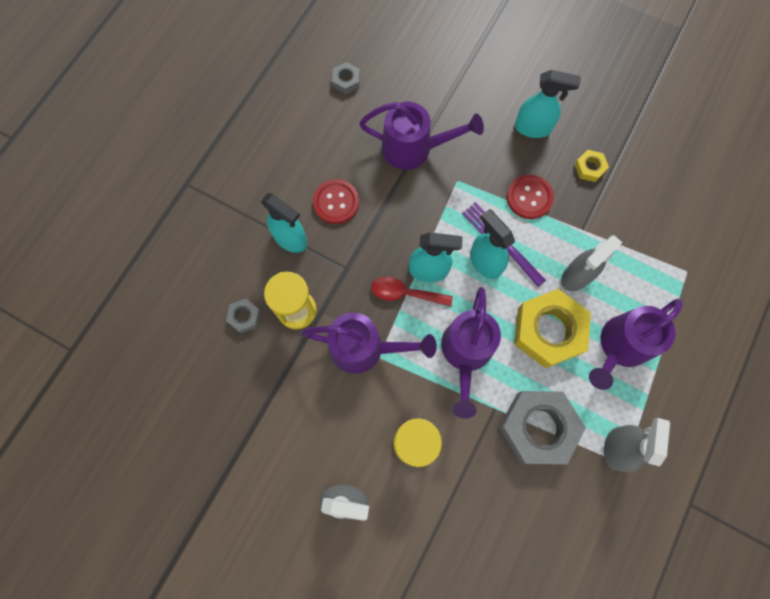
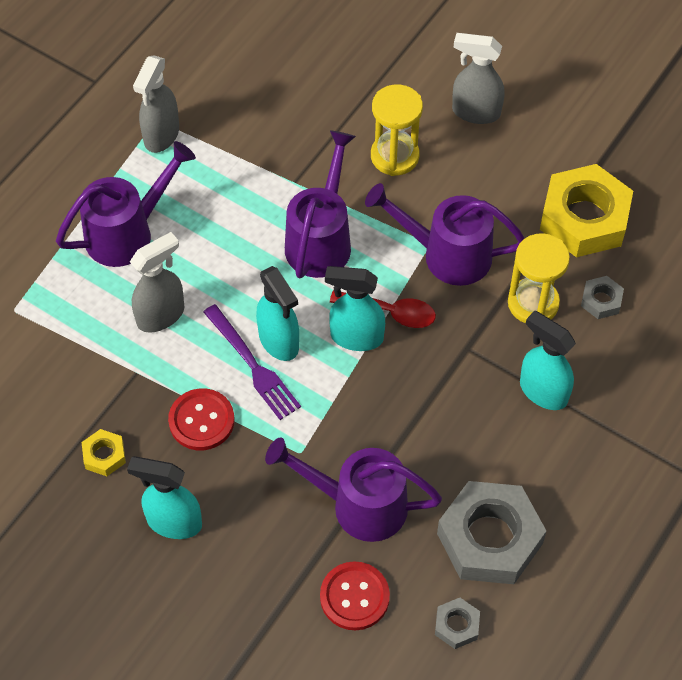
camera: 175 degrees left, 15 degrees down
(336, 202) = (478, 435): red button -> red button (354, 597)
(538, 428) = (248, 160): grey nut -> grey nut (490, 538)
(548, 331) = (212, 256): yellow nut -> yellow nut (584, 218)

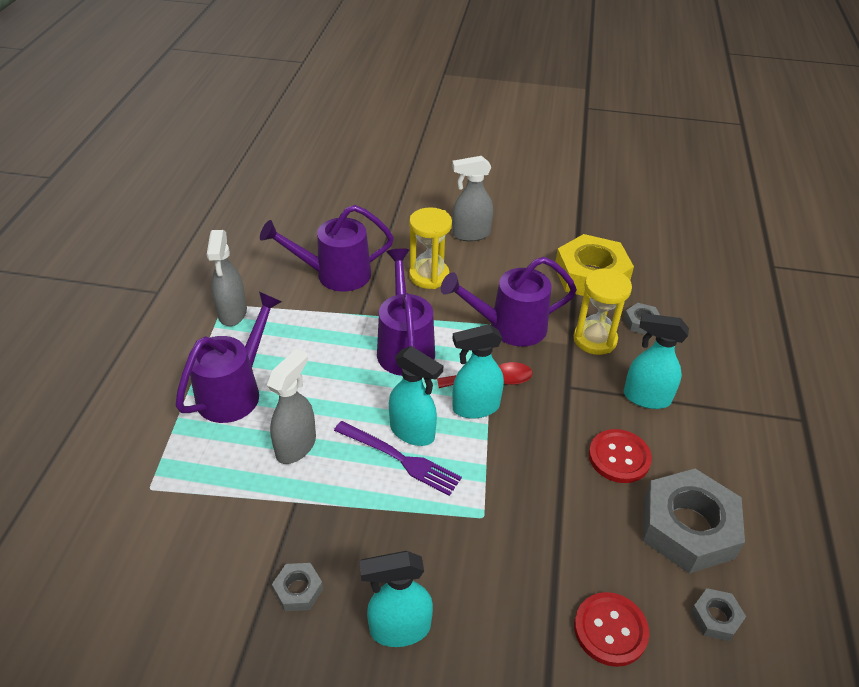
camera: 25 degrees left, 15 degrees down
(104, 455) = (298, 590): yellow nut -> grey nut
(201, 420) = (378, 522): red button -> red button (619, 457)
(358, 504) = (560, 543): purple watering can -> purple watering can (334, 274)

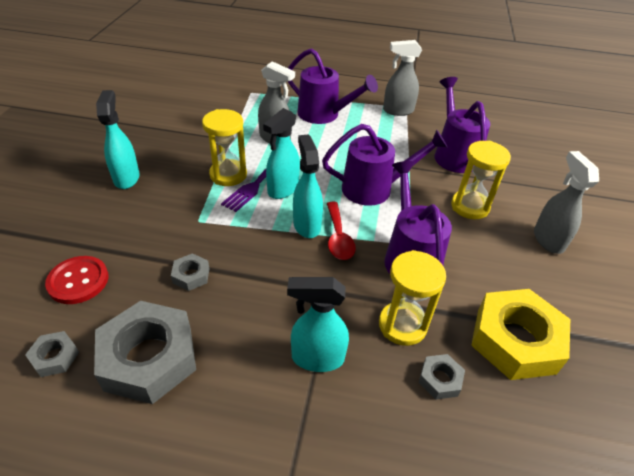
camera: 90 degrees right, 0 degrees up
(298, 590) = (168, 141): grey nut -> grey nut (191, 275)
(385, 494) = (228, 175): none -> yellow hourglass
(619, 457) = (240, 317): red button -> none
(646, 397) = (317, 358): turquoise spray bottle -> turquoise spray bottle turned 105 degrees counterclockwise

